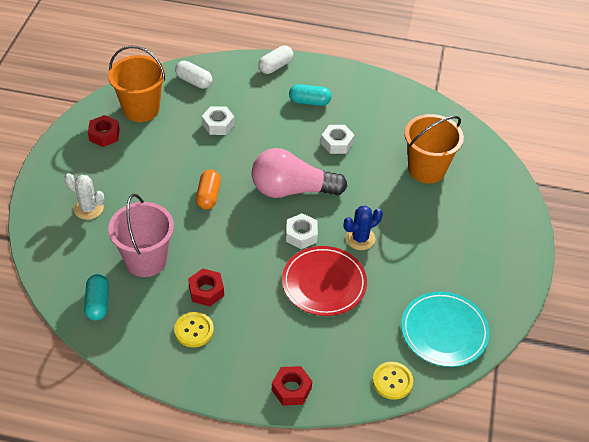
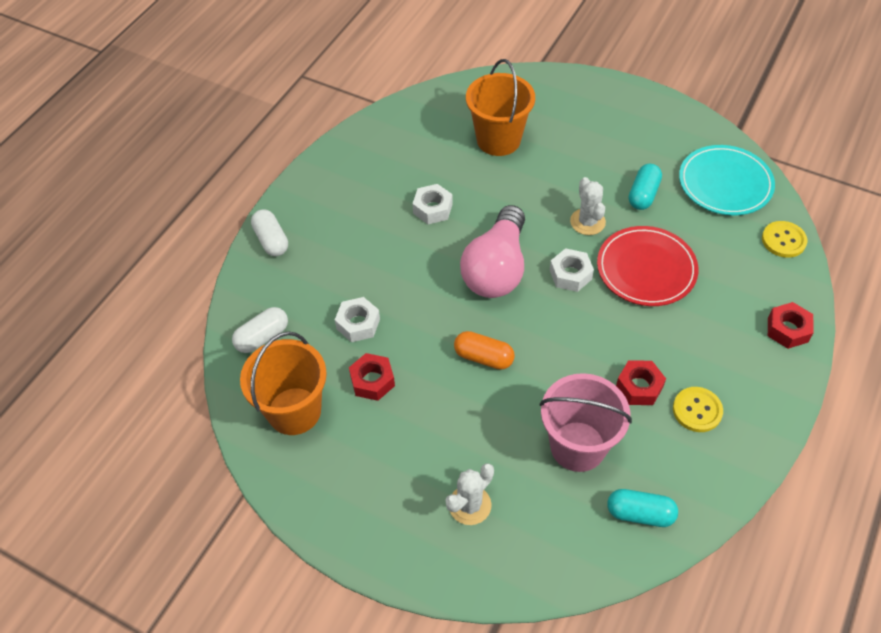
camera: 70 degrees left, 5 degrees up
(104, 135) = (330, 466): red nut -> red nut (372, 381)
(309, 102) = (351, 219): turquoise capsule -> turquoise capsule (643, 194)
(360, 238) = (587, 222): blue cactus -> white cactus

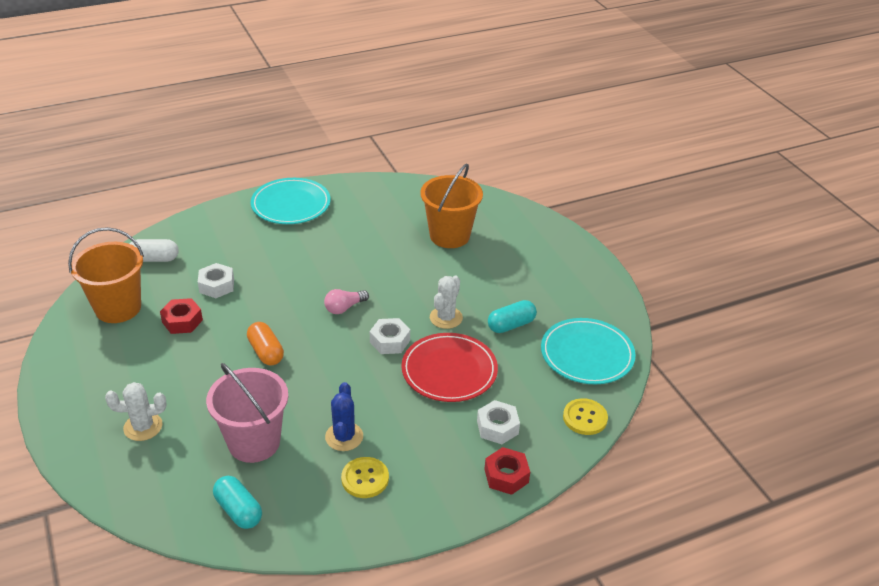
camera: 35 degrees right, 15 degrees down
(271, 240) = (229, 212): white capsule -> none
(321, 195) = (291, 204): none -> turquoise plate
(432, 209) = (350, 250): white nut -> white nut (497, 427)
(496, 269) = (344, 308): pink light bulb -> pink light bulb, size x0.45
(639, 387) = (344, 437): red nut -> blue cactus

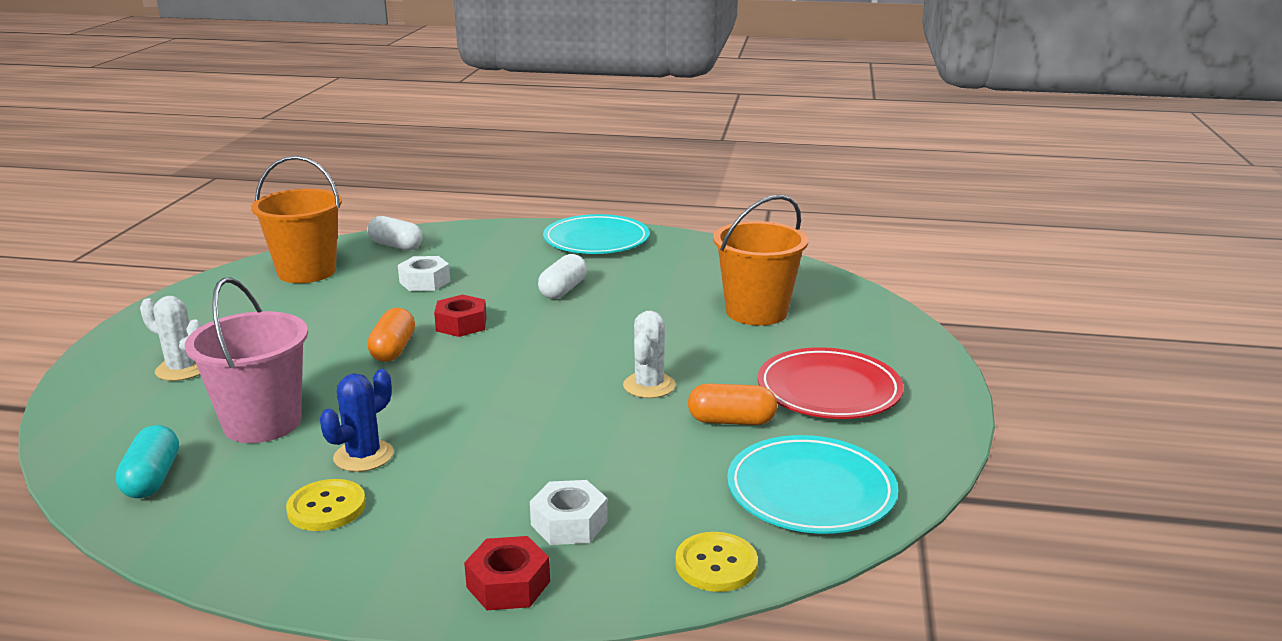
camera: 35 degrees right, 15 degrees down
(182, 321) = (349, 299): red nut -> red nut (461, 324)
(318, 259) = (563, 290): none -> white capsule
(344, 308) = (535, 339): pink light bulb -> none
(390, 341) = (546, 385): white nut -> none
(446, 318) = (649, 386): white cactus -> white cactus turned 45 degrees counterclockwise
(449, 371) = (583, 439): red plate -> red plate (829, 390)
(511, 325) = (731, 421): turquoise capsule -> orange capsule

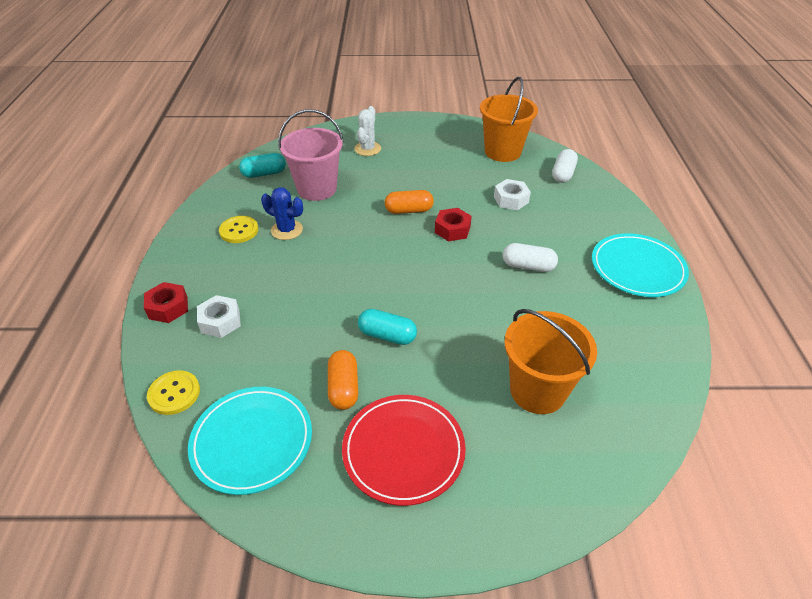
camera: 80 degrees right, 20 degrees up
(649, 386) = (387, 335): white cactus -> turquoise capsule

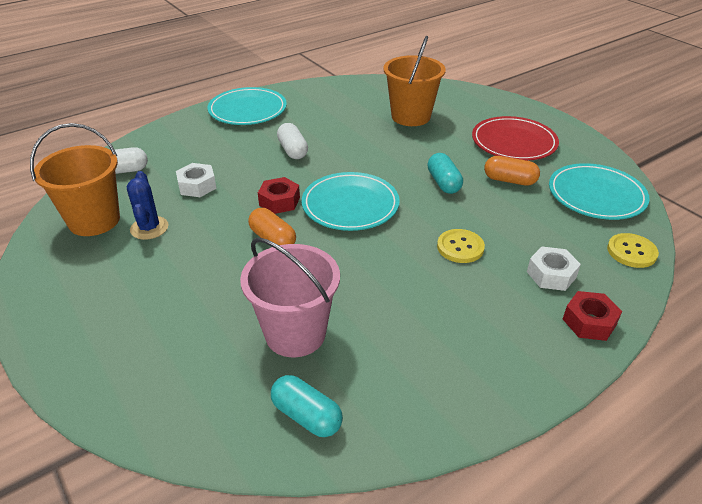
camera: 125 degrees left, 5 degrees down
(239, 230) = (439, 352): yellow button -> yellow button (460, 247)
(287, 230) = (394, 311): blue cactus -> blue cactus (149, 228)
(343, 387) = (509, 180): orange capsule -> orange capsule turned 60 degrees clockwise
(367, 149) = (157, 338): white cactus -> none
(412, 262) = (350, 205): none -> turquoise plate

